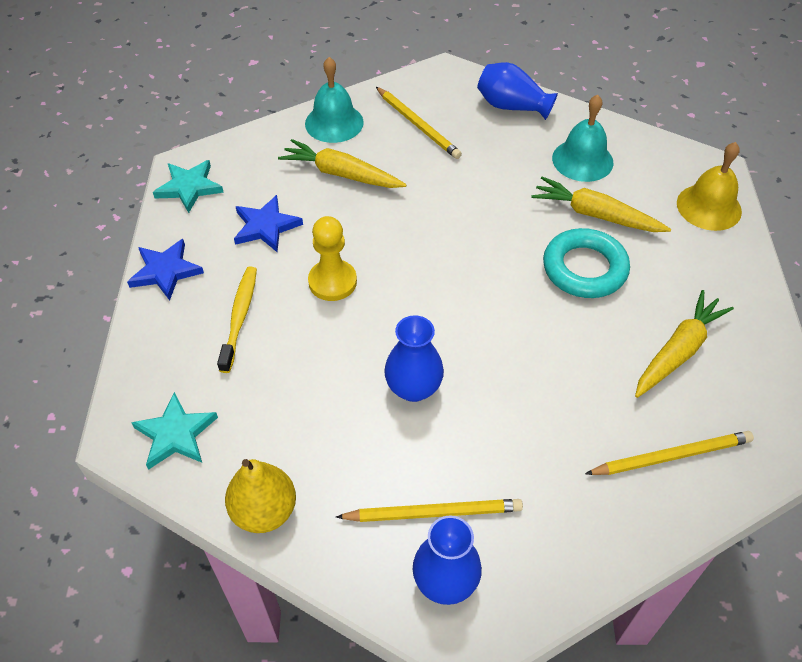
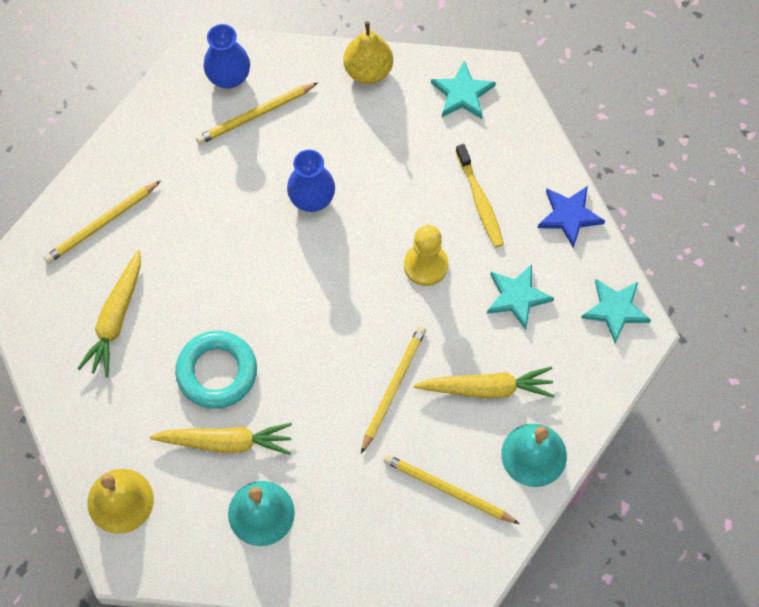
camera: 155 degrees right, 15 degrees up
(266, 226) = (517, 297): blue star -> turquoise star
(422, 201) = (393, 387): none -> yellow pencil
(511, 106) = (363, 564): blue vase -> none

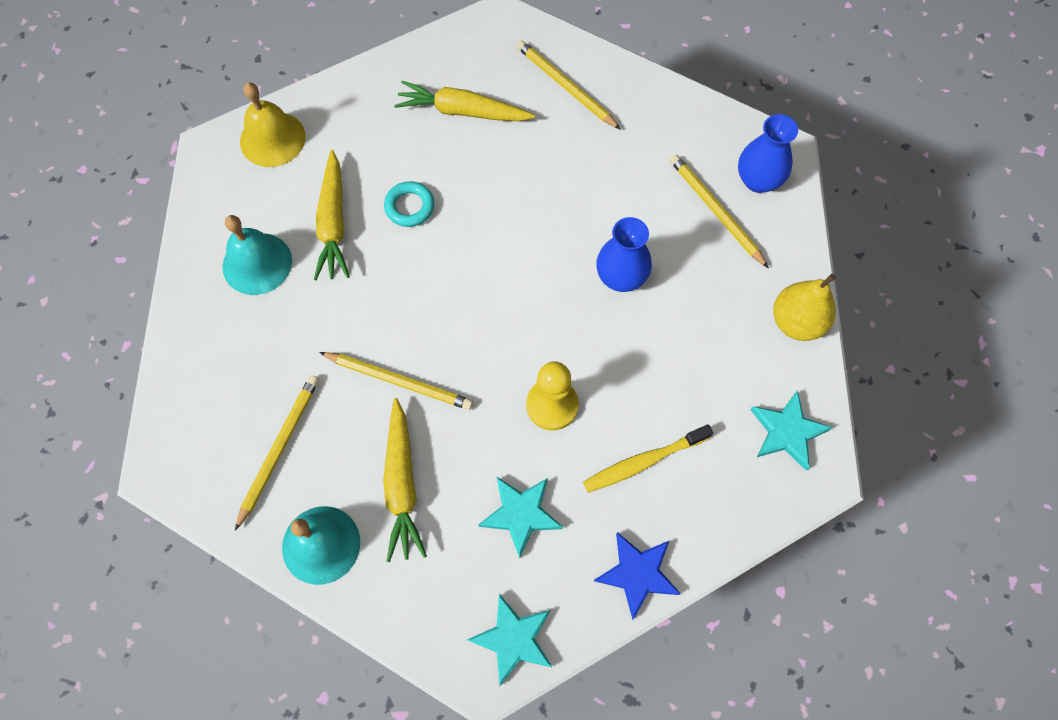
camera: 85 degrees right, 0 degrees up
(217, 372) = (409, 207): turquoise ring -> turquoise ring, size x0.59

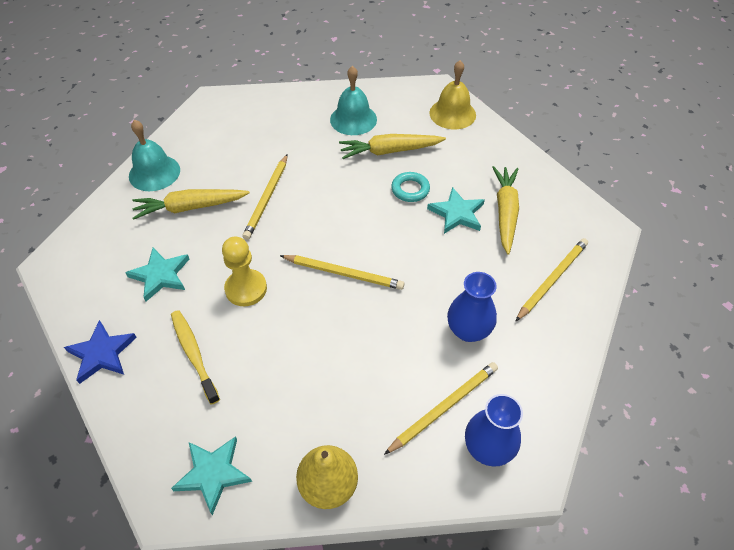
camera: 85 degrees right, 15 degrees down
(279, 449) = (221, 146): yellow pencil -> yellow pencil (344, 273)
(513, 639) = (70, 278): turquoise star -> turquoise star (457, 213)
(621, 277) = (363, 331): blue vase -> blue vase (468, 330)

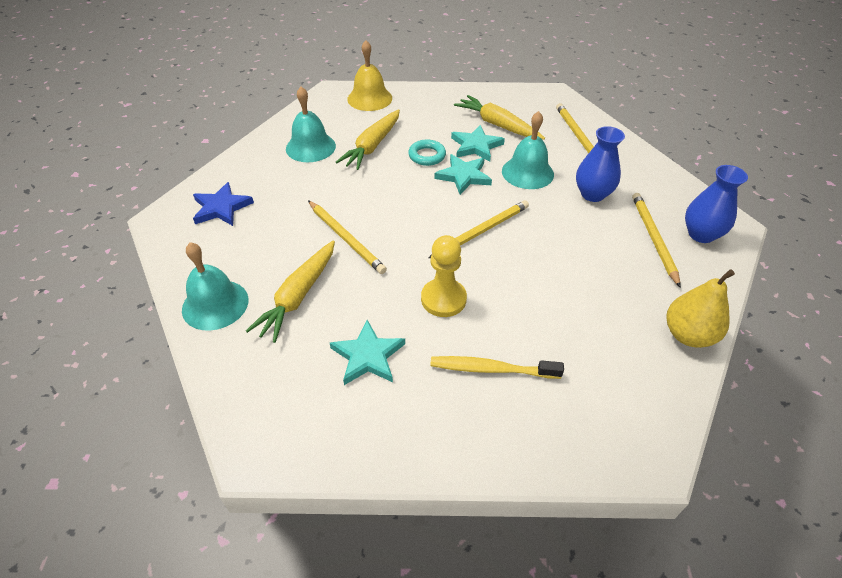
camera: 55 degrees left, 5 degrees down
(102, 353) = (431, 447): blue star -> blue star (221, 208)
(213, 474) = (636, 409): turquoise star -> turquoise star (463, 176)
(454, 267) = (527, 172): none -> turquoise bell

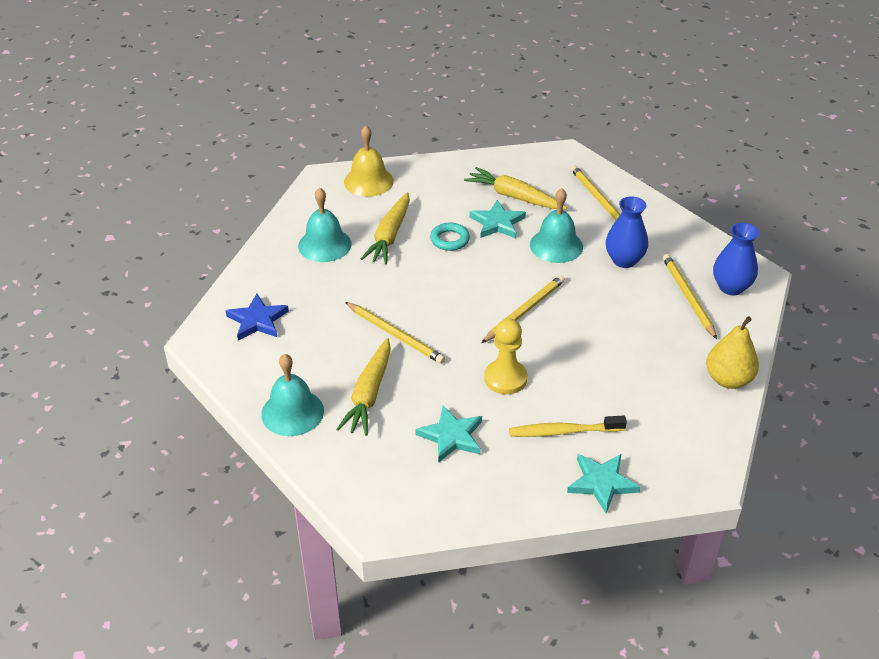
camera: 10 degrees left, 5 degrees down
(463, 176) = (493, 257): turquoise star -> turquoise star (602, 483)

